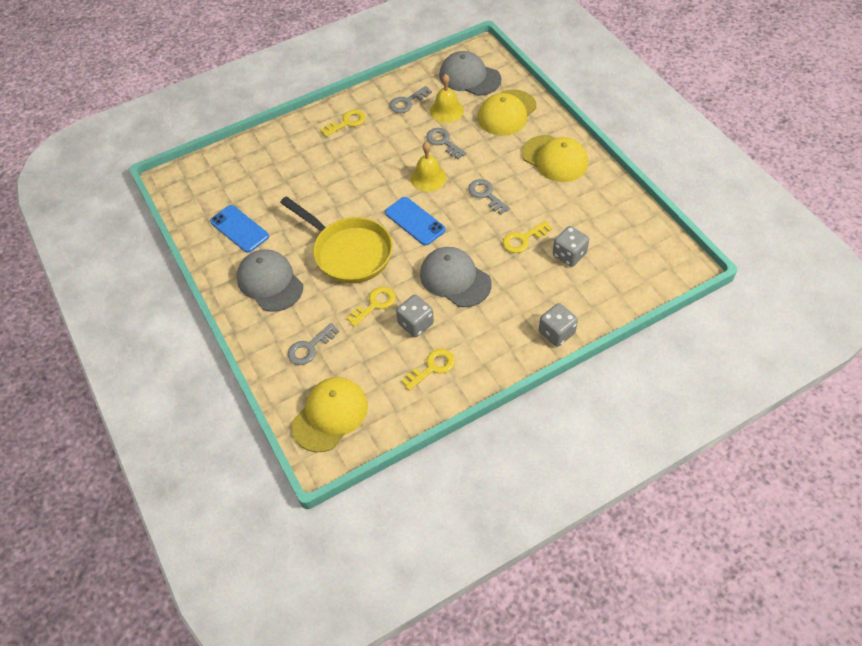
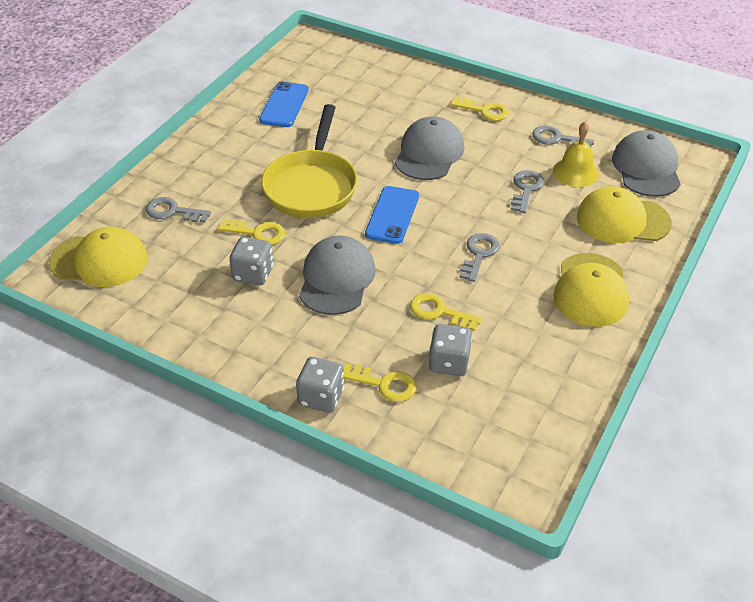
camera: 55 degrees right, 10 degrees down
(270, 282) = (234, 152): grey cap -> grey cap (429, 153)
(428, 178) = (462, 199): yellow bell -> none
(432, 367) = (204, 310): yellow key -> yellow key (384, 384)

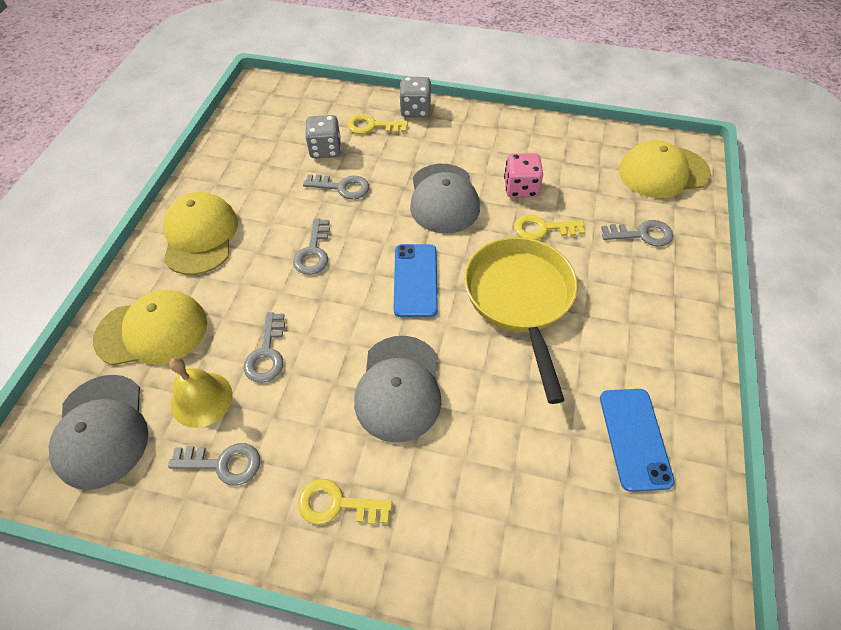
camera: 165 degrees right, 10 degrees up
(253, 274) = (520, 188): grey dice -> pink dice
(438, 312) = (342, 187): yellow key -> grey key

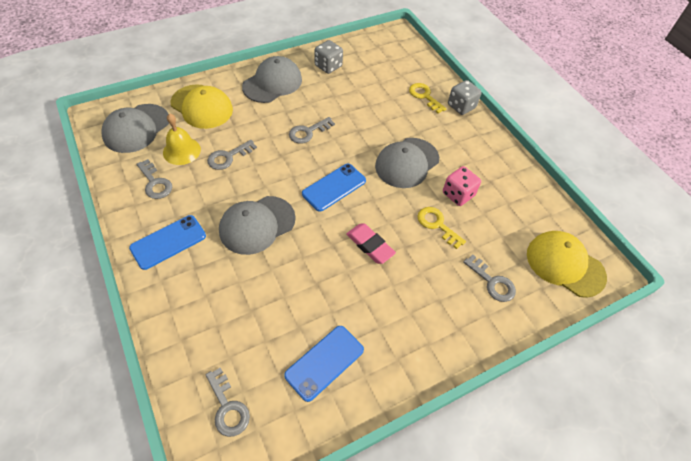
camera: 45 degrees right, 0 degrees up
(200, 236) = (272, 83): yellow cap -> grey cap
(325, 149) = (383, 89): grey dice -> grey dice (328, 66)
(336, 504) = (168, 242): yellow key -> blue phone
(342, 187) = (364, 114): grey key -> grey key (228, 407)
(520, 300) = (370, 245): yellow pan -> pink eraser

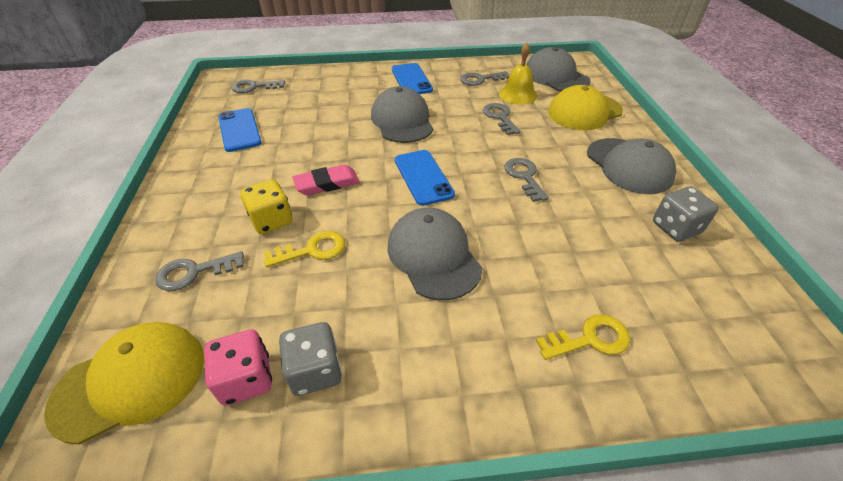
camera: 115 degrees right, 10 degrees down
(426, 262) = (271, 220): none -> yellow dice
(458, 194) = (345, 294): pink dice -> pink dice (246, 379)
(461, 106) = (551, 396): grey dice -> grey dice (315, 371)

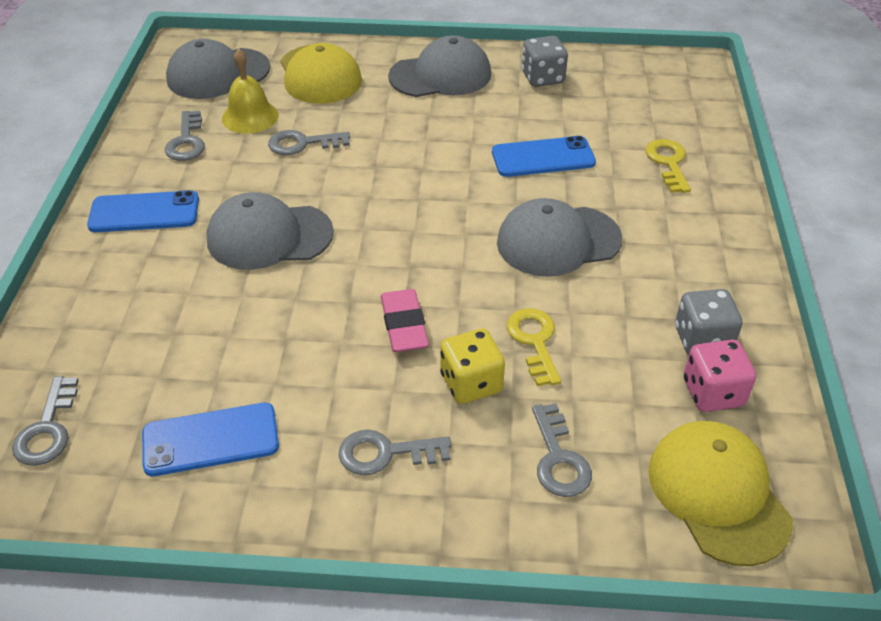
camera: 80 degrees left, 0 degrees up
(423, 177) = (416, 232): blue phone -> blue phone (543, 157)
(524, 176) = (438, 151): grey key -> grey key (385, 453)

